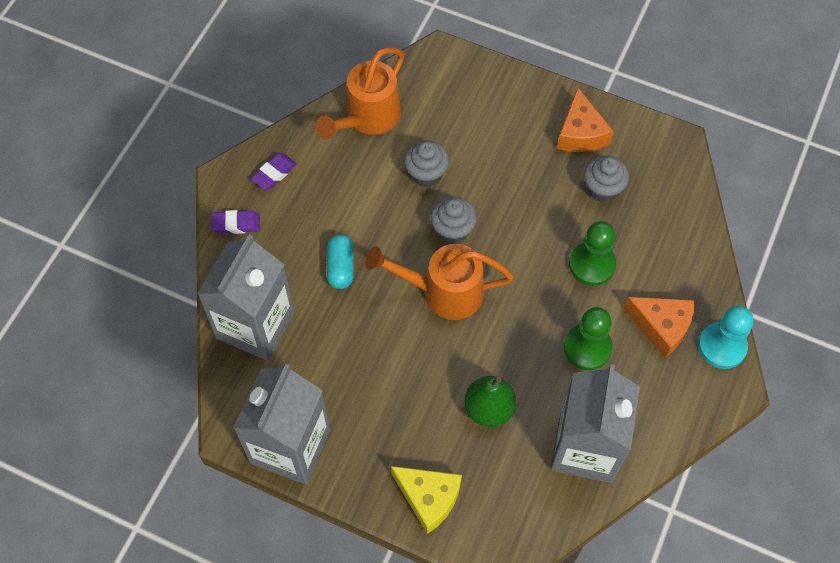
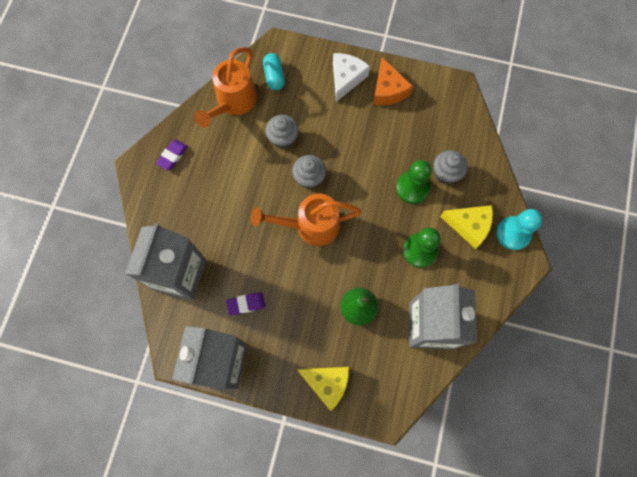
camera: 10 degrees left, 10 degrees up
(236, 224) = (151, 199): purple eraser -> purple eraser (246, 304)
(341, 267) = (233, 220): turquoise capsule -> turquoise capsule (274, 76)
(526, 110) = (346, 78): none -> white cheese
(602, 189) = (410, 130): grey cupcake -> grey cupcake (446, 173)
(661, 326) = (469, 226): orange cheese -> yellow cheese

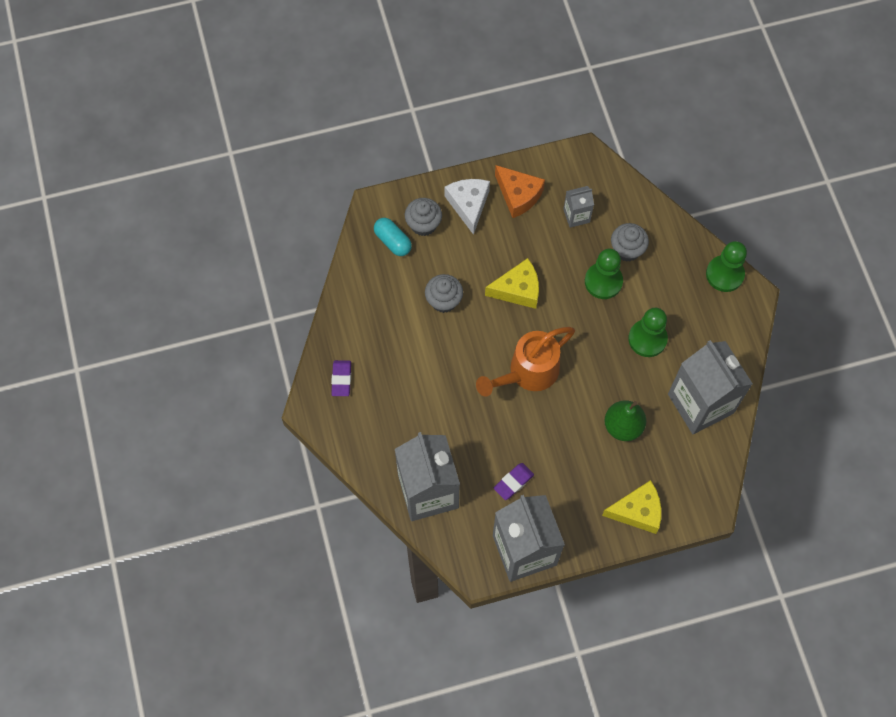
camera: 30 degrees left, 5 degrees down
(233, 102) = (368, 291): orange watering can -> none
(309, 178) = (496, 326): grey cupcake -> grey cupcake (423, 224)
(422, 128) = (576, 216): none -> grey carton
(469, 226) = (679, 289): yellow cheese -> yellow cheese (518, 290)
(513, 233) = (724, 274): turquoise pawn -> green pawn

